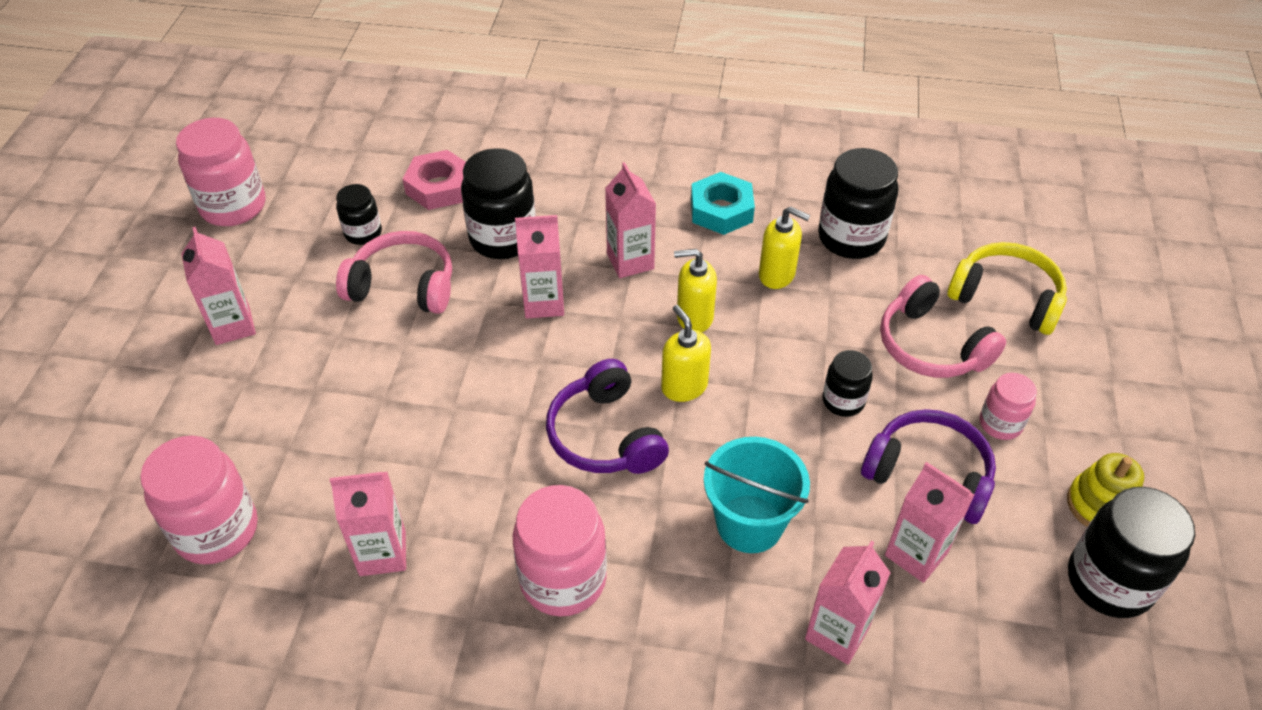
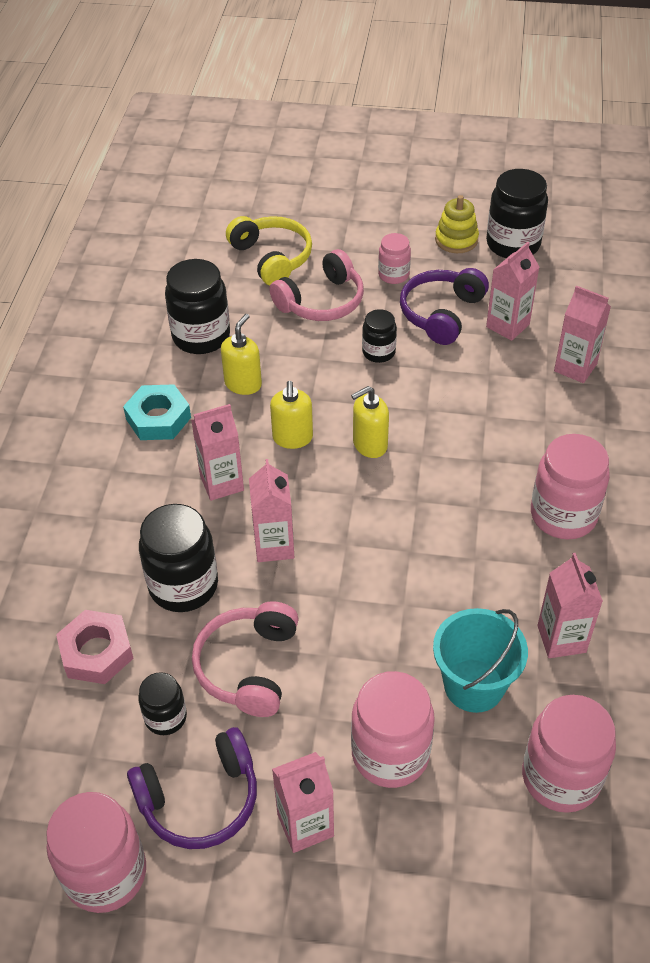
camera: 90 degrees left, 0 degrees up
(284, 389) = (390, 754): none -> pink jar
(605, 435) = (424, 495): purple headphones -> purple headphones (200, 799)
(749, 523) = (496, 408): turquoise bucket -> turquoise bucket (474, 685)
(1006, 297) = (272, 258): yellow headphones -> yellow headphones turned 120 degrees clockwise

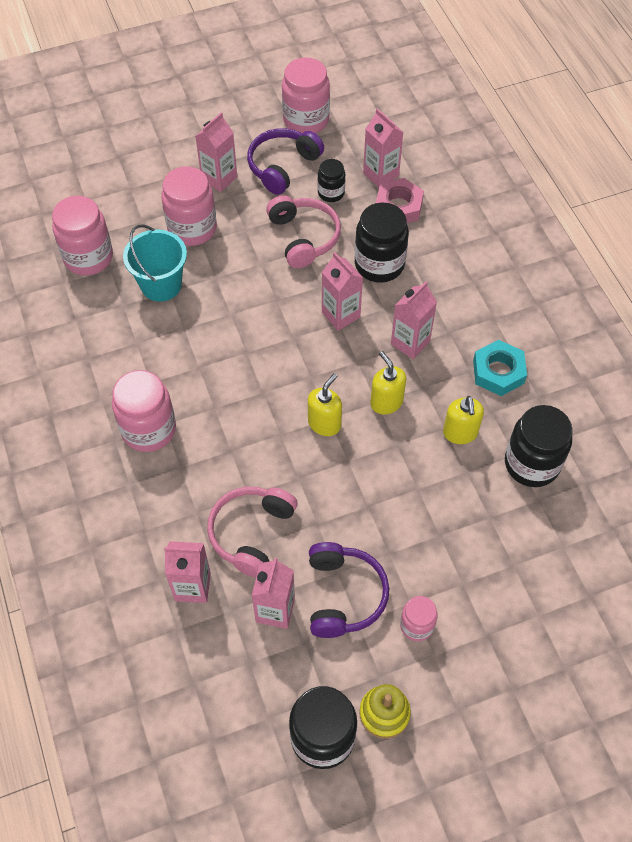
camera: 150 degrees right, 10 degrees up
(272, 258) = (545, 590): yellow headphones -> none
(322, 301) = (460, 555): pink headphones -> pink headphones (251, 533)
(378, 352) = (372, 520): black jar -> none
(561, 639) = (117, 337): pink carton -> pink carton (381, 174)

